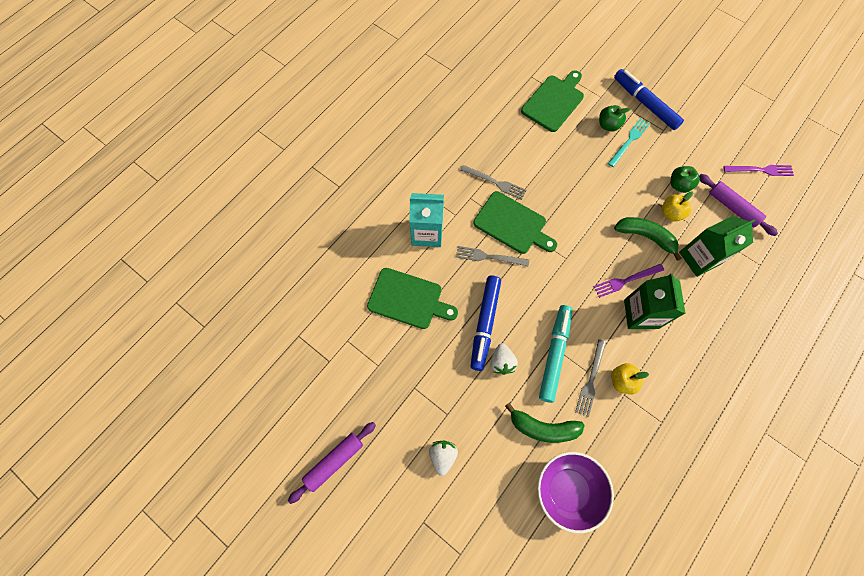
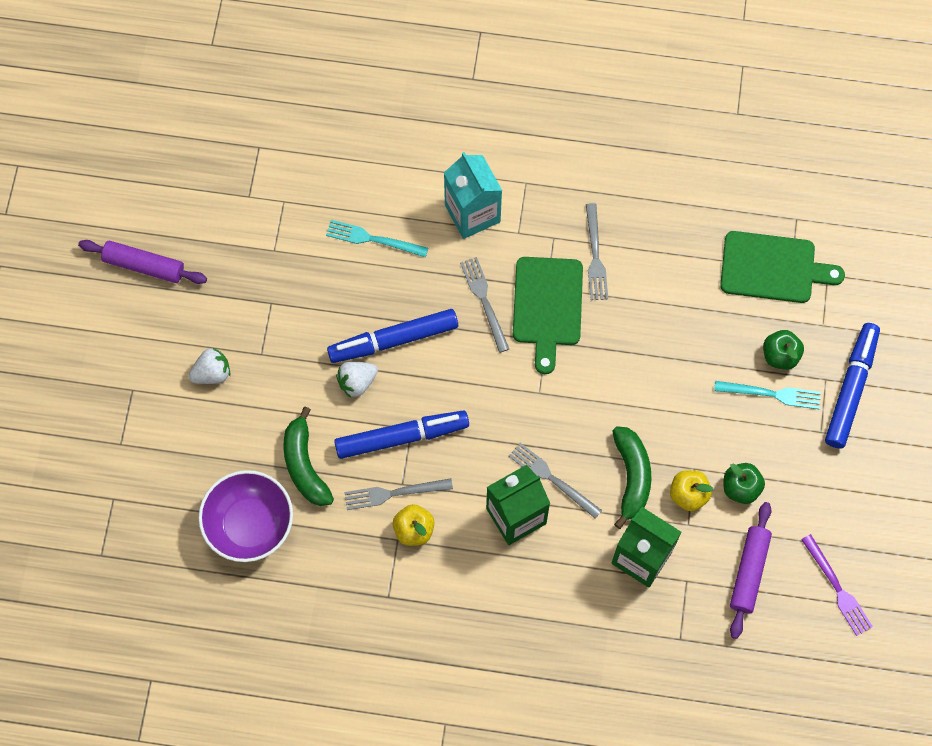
camera: 60 degrees right, 0 degrees up
(408, 299) = (373, 239): green cutting board -> turquoise fork
(554, 354) = (402, 437): turquoise marker -> blue marker
(626, 280) = (552, 478): purple fork -> grey fork

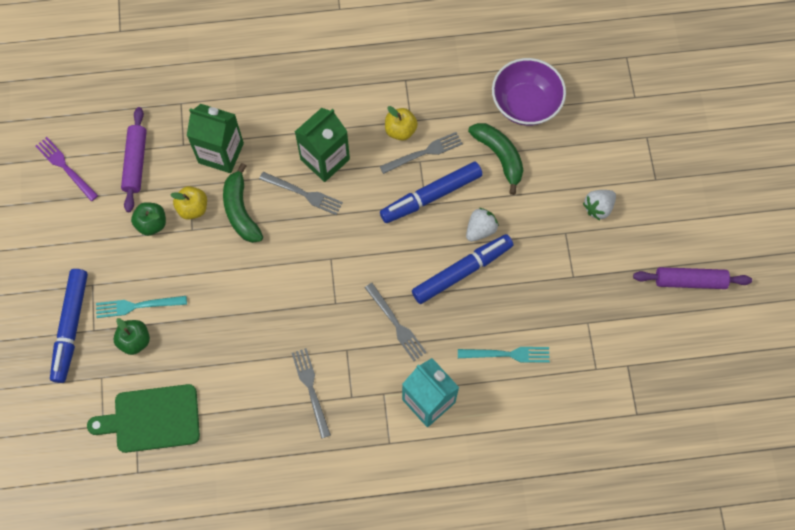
camera: 165 degrees right, 0 degrees up
(547, 306) = (341, 333): green cutting board -> none

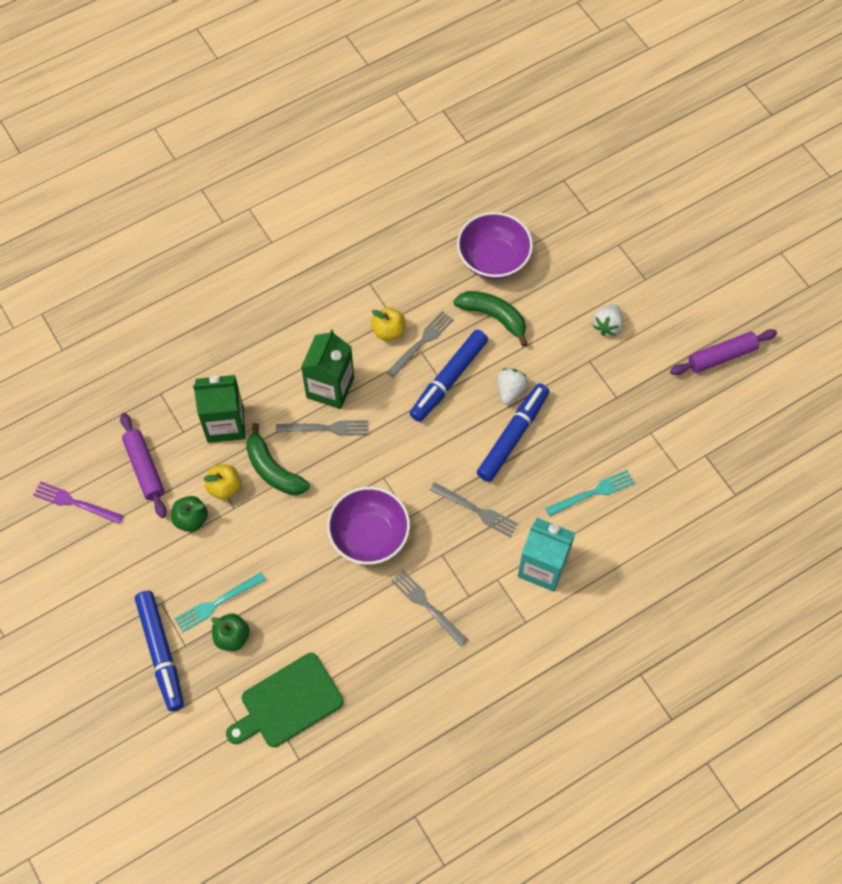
camera: 25 degrees left, 5 degrees down
(293, 305) = (369, 536): none -> purple bowl

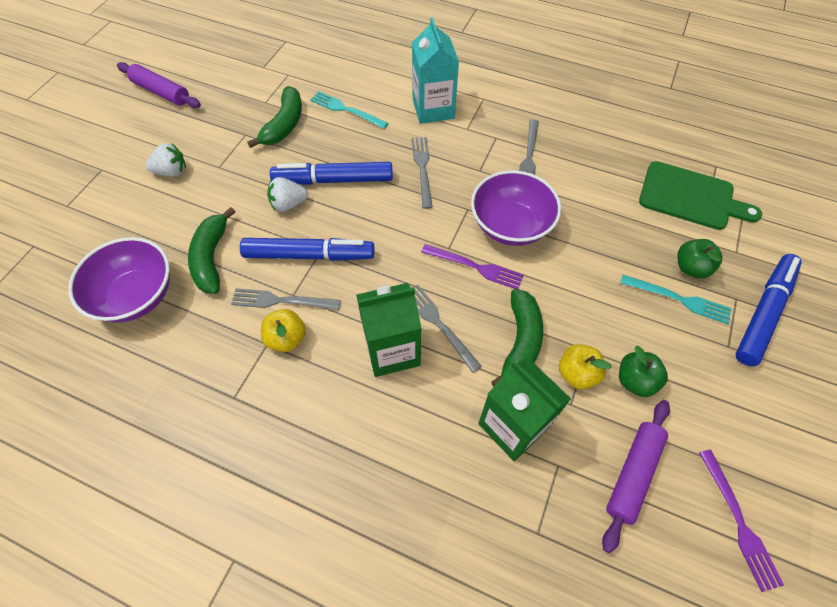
camera: 125 degrees left, 5 degrees down
(352, 483) = (475, 267): none -> purple fork
(608, 433) = (284, 125): none -> green banana

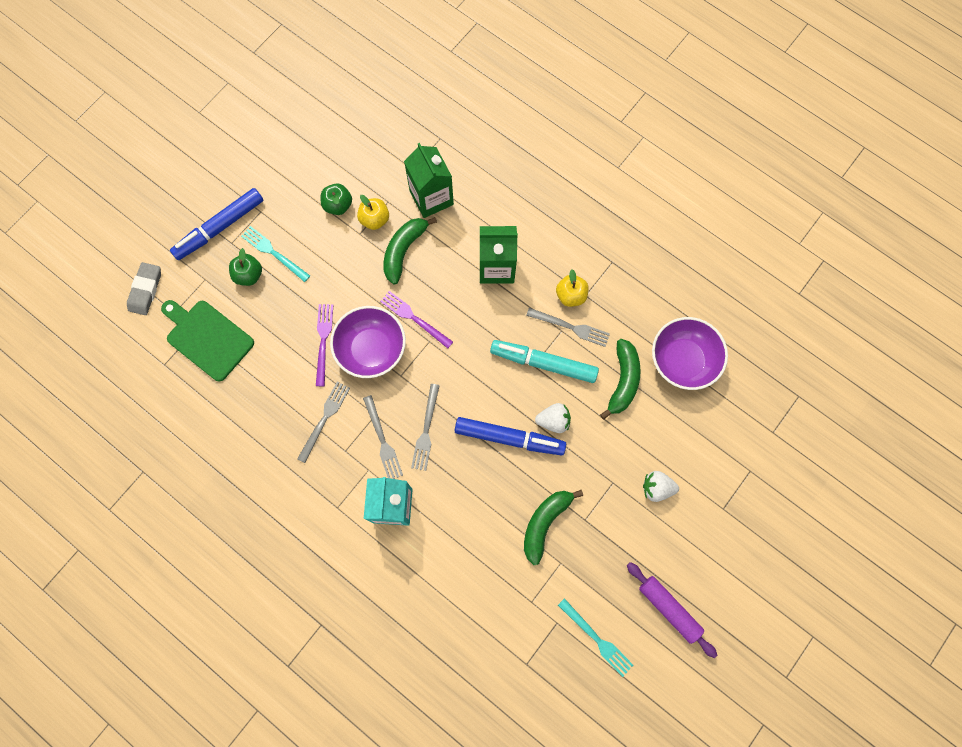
camera: 165 degrees left, 15 degrees up
(309, 255) = (543, 363): blue marker -> turquoise marker
(346, 110) = (480, 528): turquoise fork -> turquoise fork (597, 639)
(439, 324) = (457, 278): grey fork -> grey fork (382, 440)
(632, 474) = (370, 153): purple rolling pin -> none
(739, 522) = (322, 115): purple fork -> purple fork (323, 341)
(791, 226) = (145, 290): none -> grey eraser

